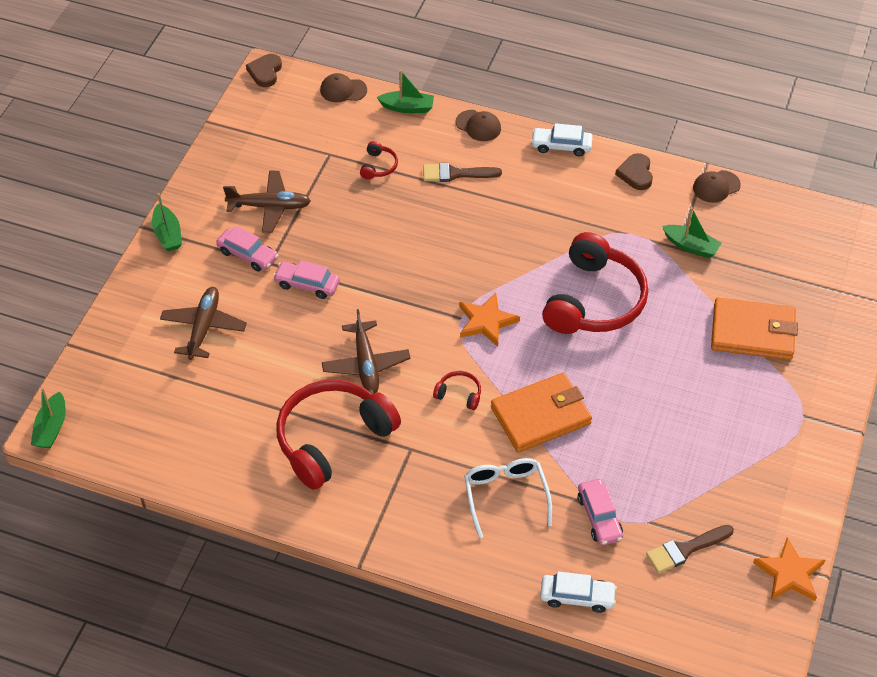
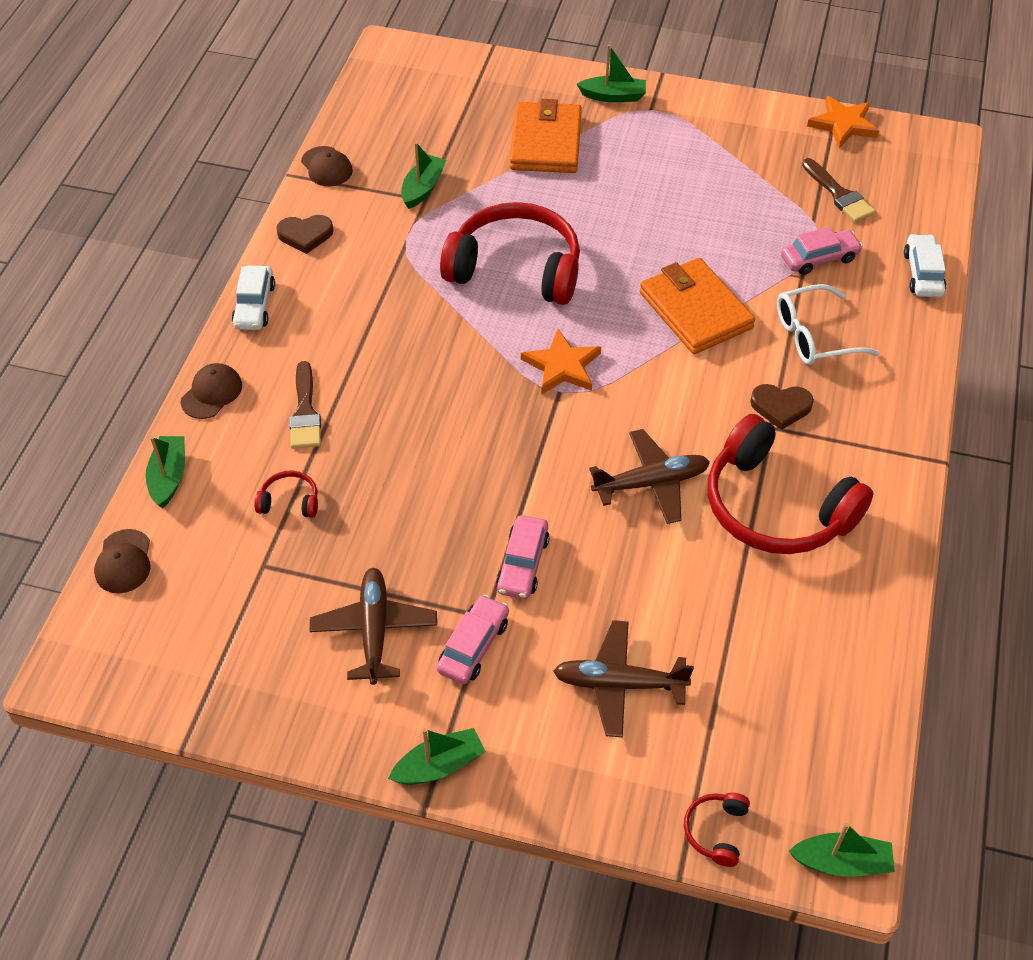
camera: 95 degrees left, 0 degrees up
(265, 72) = (69, 676): brown heart -> brown heart (781, 407)
(459, 394) = (679, 386): red headphones -> red headphones (716, 831)
(821, 388) = (613, 96): none -> green boat

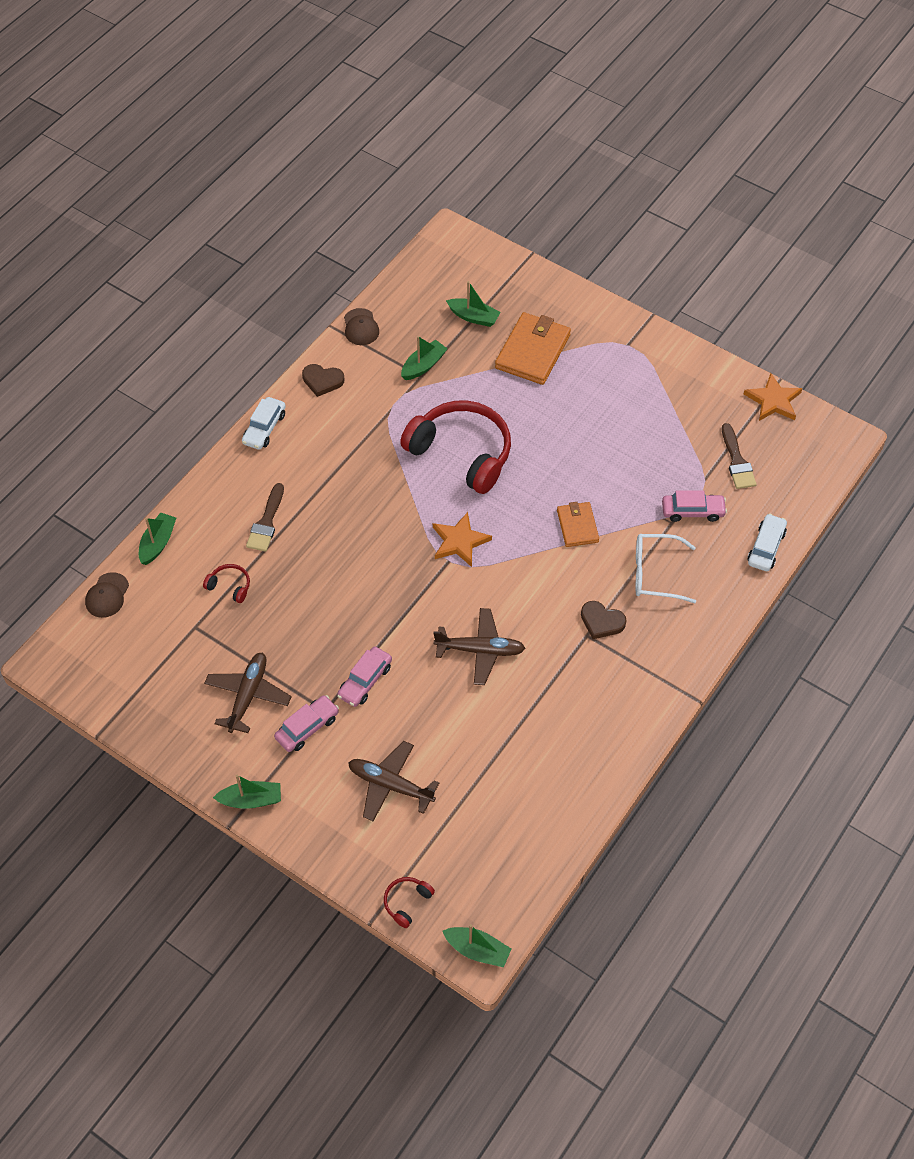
camera: 20 degrees right, 5 degrees up
(212, 393) = (209, 488): brown cap -> none
(613, 96) = (604, 325): green boat -> green boat (473, 317)
(695, 310) = (577, 526): orange wallet -> orange wallet, size x0.60
(775, 507) = (558, 696): red headphones -> none

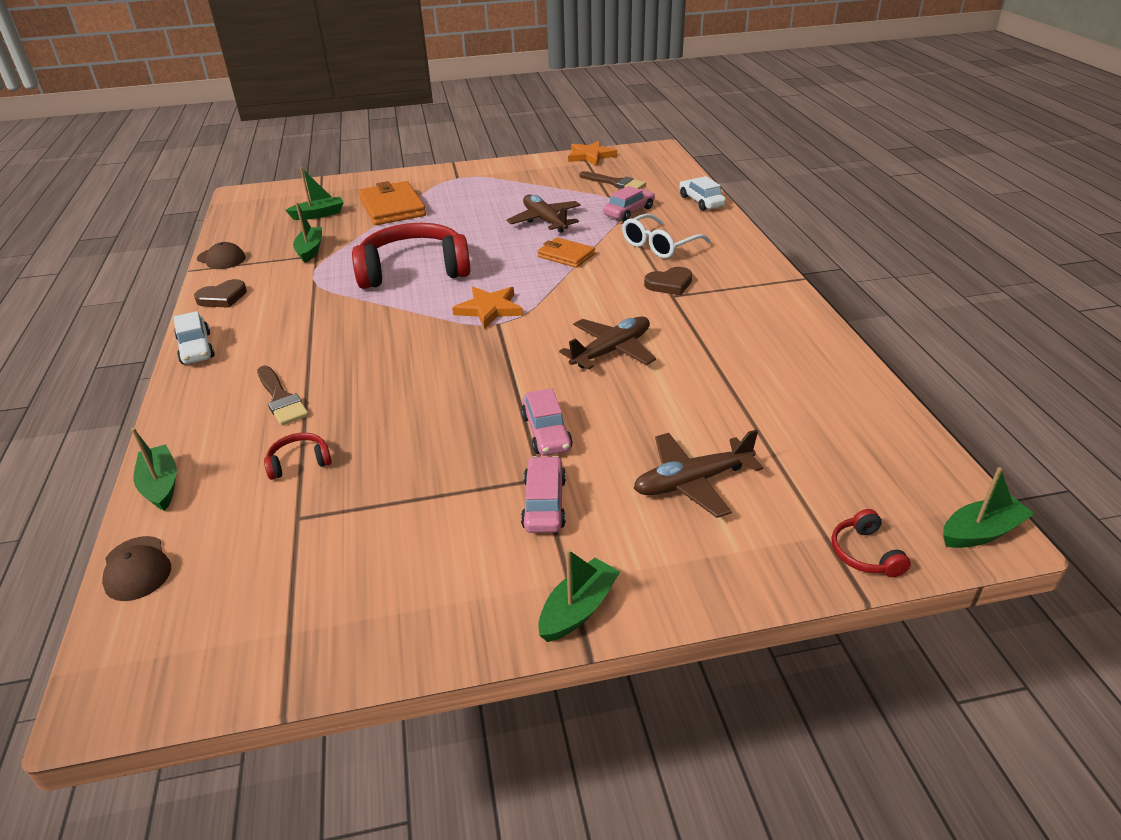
camera: 45 degrees left, 20 degrees down
(248, 695) = (441, 526): brown plane -> brown plane (545, 221)

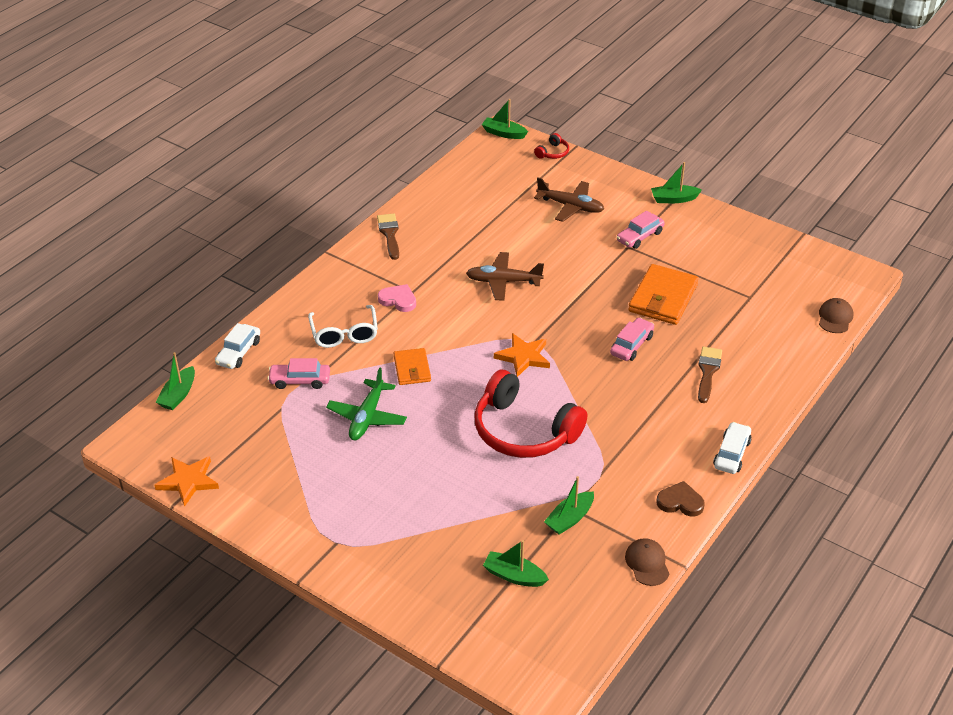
camera: 135 degrees left, 5 degrees up
(161, 485) = (805, 355): green boat -> green boat (178, 395)
(299, 462) = (728, 324): red headphones -> none
(392, 207) = (446, 535): orange wallet -> orange wallet (663, 298)
(545, 221) = (367, 417): brown plane -> green plane
(546, 432) = (598, 263): pink car -> pink car (631, 345)
(615, 183) = (244, 423): brown brush -> brown brush (389, 234)
(660, 245) = (344, 333): white glasses -> white glasses turned 75 degrees clockwise
(669, 284) = (398, 300): brown heart -> pink heart

